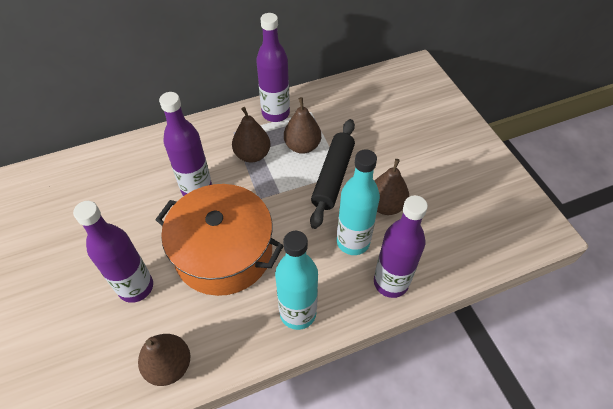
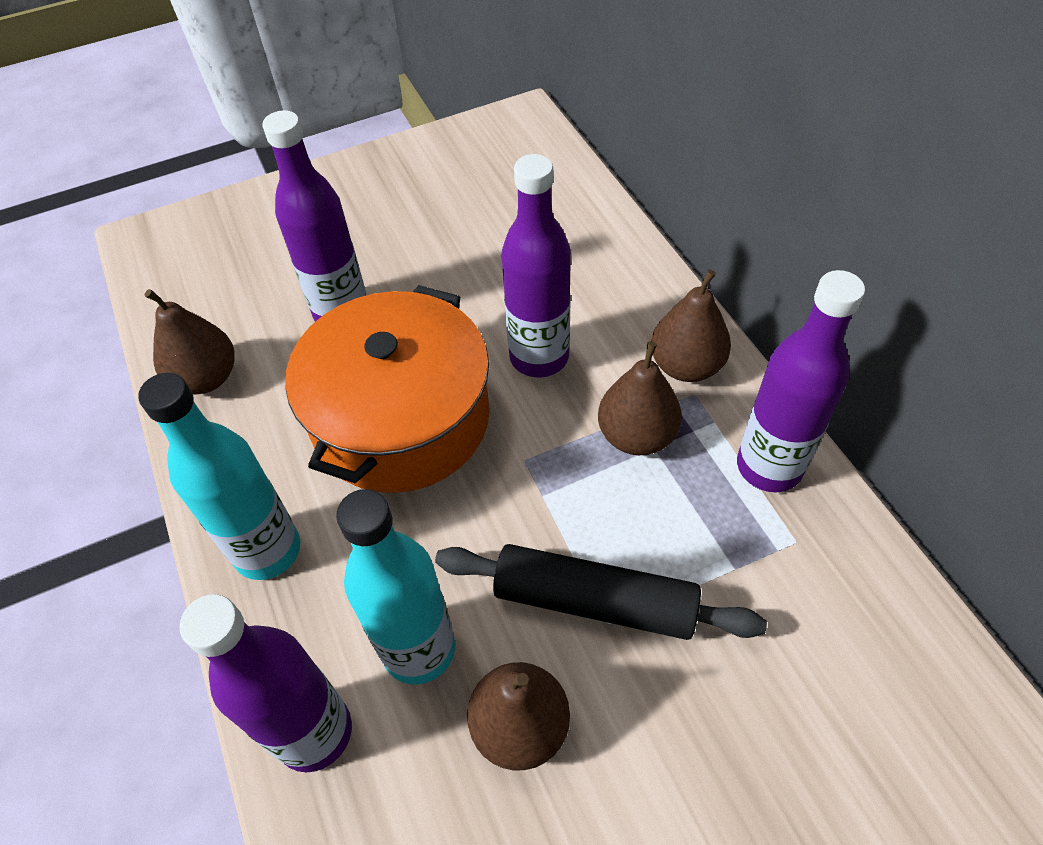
camera: 90 degrees right, 0 degrees up
(302, 146) = (678, 530): brown pear -> brown pear (686, 366)

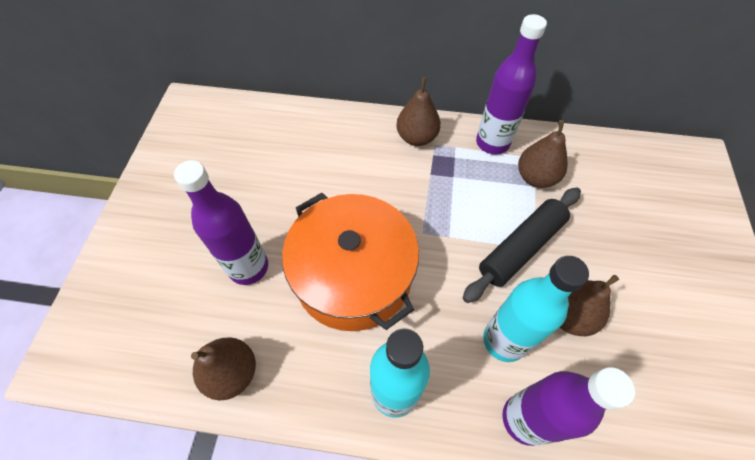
camera: 60 degrees left, 5 degrees up
(539, 357) = (363, 190): purple bottle -> none
(636, 435) = (442, 179): brown pear -> brown pear (535, 177)

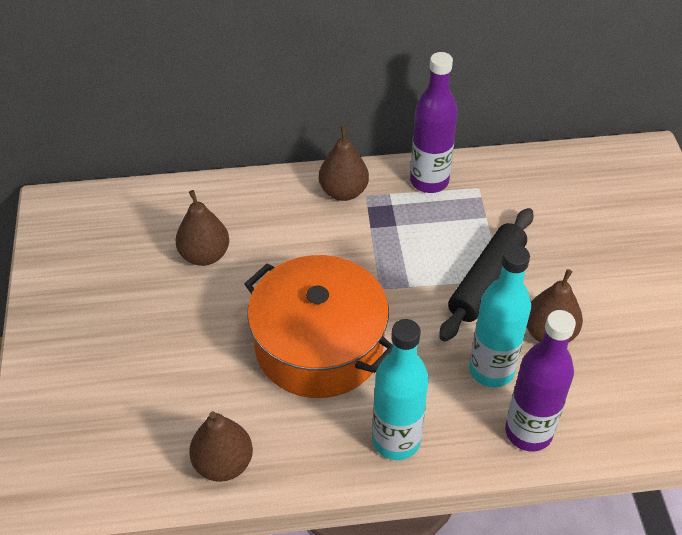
camera: 15 degrees left, 10 degrees down
(248, 267) = (201, 363): purple bottle -> none
(535, 177) = (485, 208): brown pear -> brown pear (205, 255)

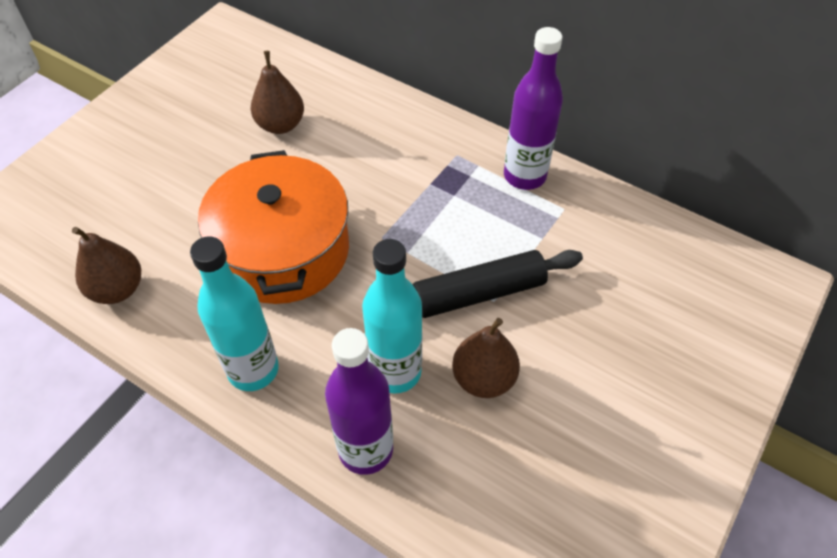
camera: 40 degrees right, 5 degrees up
(343, 192) = (441, 141): brown pear -> none

